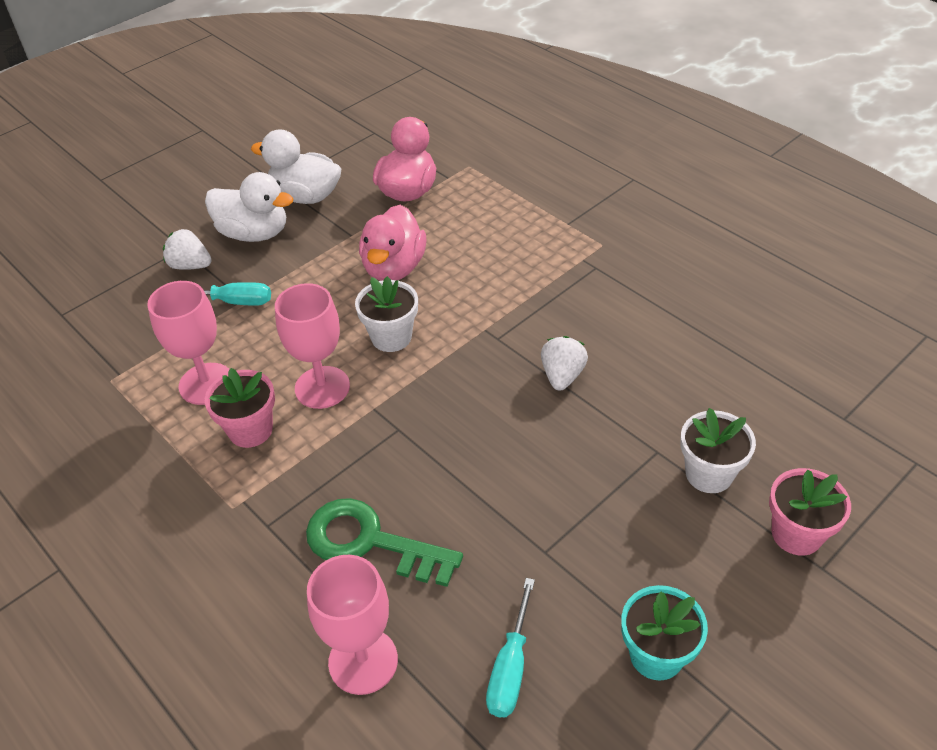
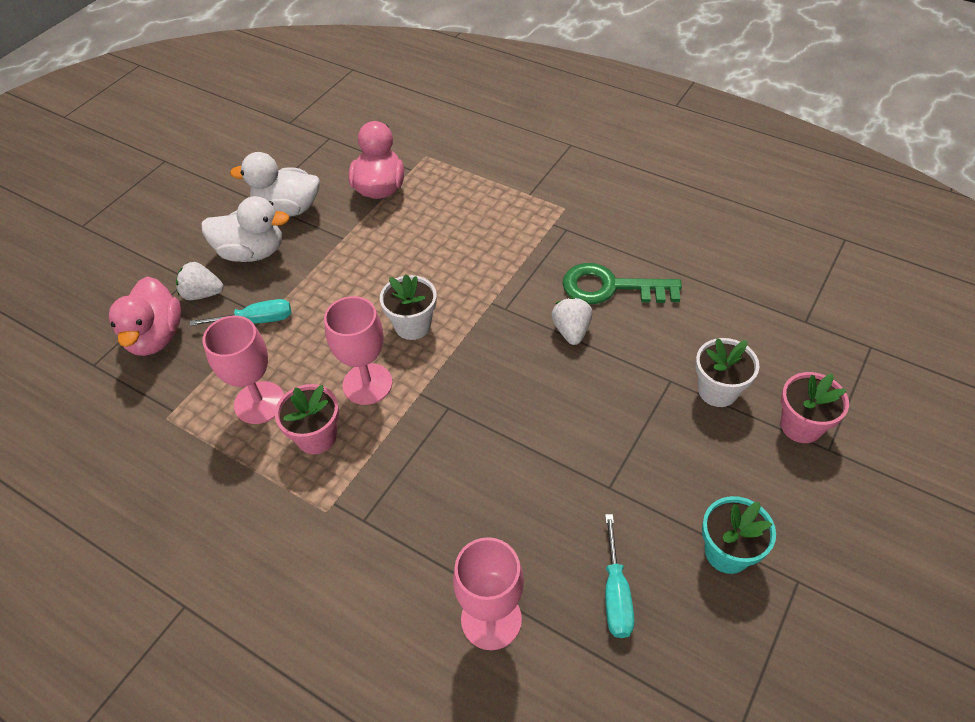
camera: 15 degrees left, 5 degrees up
(370, 542) = (460, 513): green key -> green key (611, 287)
(394, 268) = (392, 261): pink duck -> pink duck (156, 337)

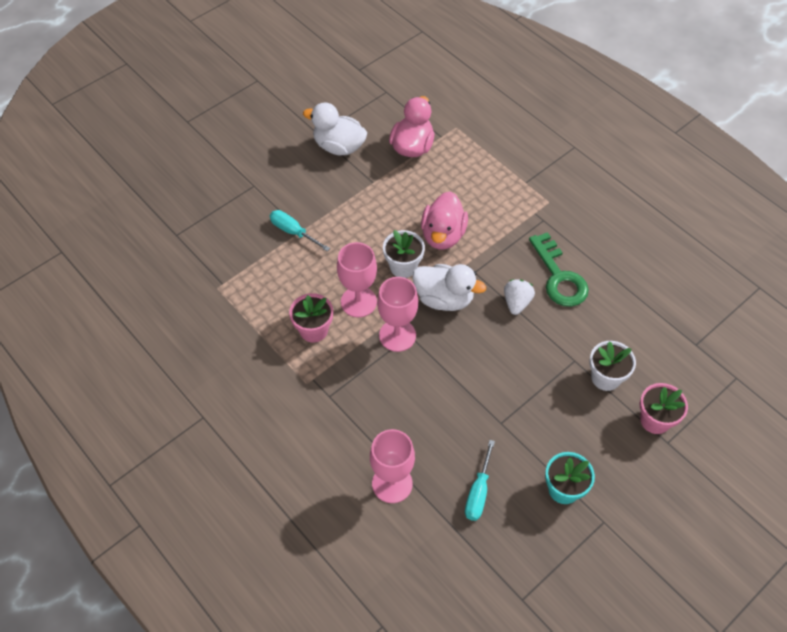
camera: 15 degrees right, 5 degrees up
(156, 337) = (222, 225): pink duck -> pink duck (443, 235)
(202, 294) = (261, 201): white strawberry -> none
(252, 252) = (304, 176): white duck -> white duck (444, 299)
(255, 320) = (293, 232): turquoise screwdriver -> turquoise screwdriver turned 150 degrees counterclockwise
(259, 402) = (281, 294): pink goblet -> pink goblet (397, 335)
(611, 287) = (559, 277): green key -> green key turned 135 degrees counterclockwise

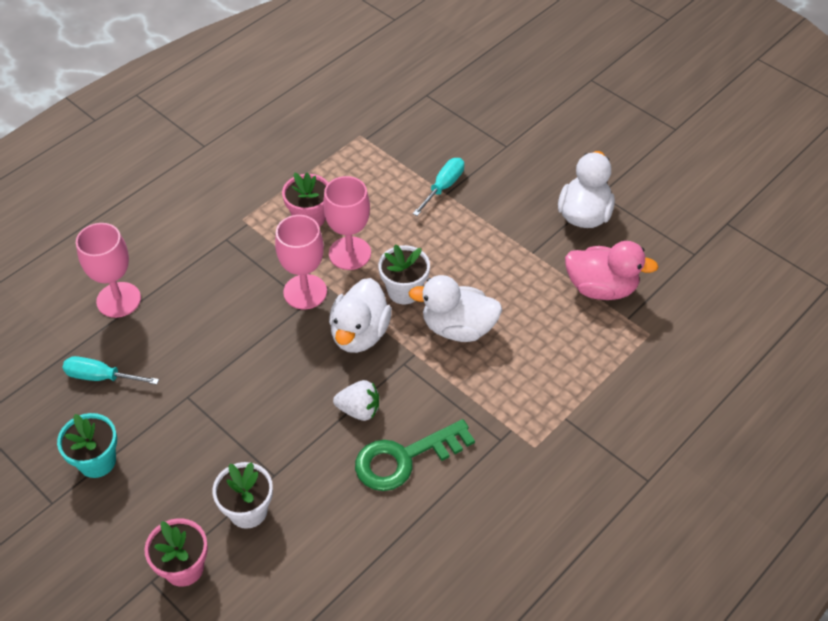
camera: 85 degrees right, 5 degrees down
(443, 235) = (458, 328): pink duck -> white duck

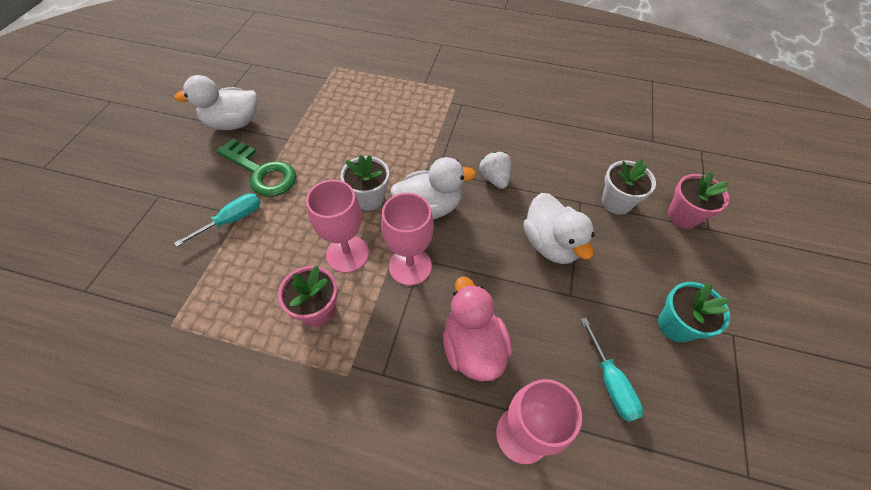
camera: 120 degrees left, 5 degrees up
(404, 458) = (510, 141): green key -> green key (262, 172)
(443, 187) = (232, 220): turquoise screwdriver -> turquoise screwdriver turned 135 degrees clockwise
(458, 328) = (386, 154): white duck -> white duck (550, 244)
(601, 288) = (306, 96): pink duck -> pink duck (472, 347)

